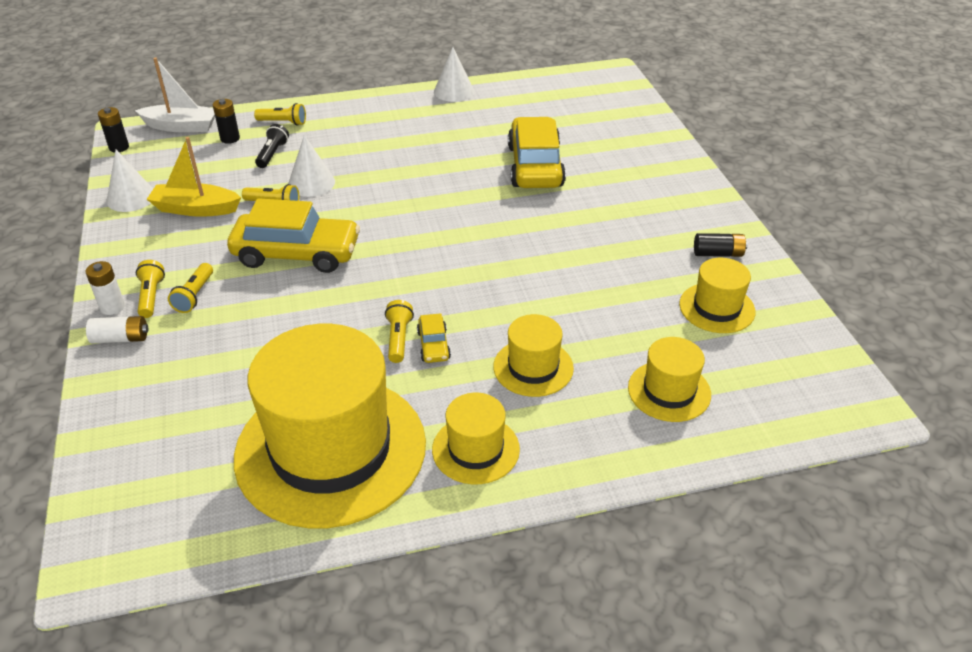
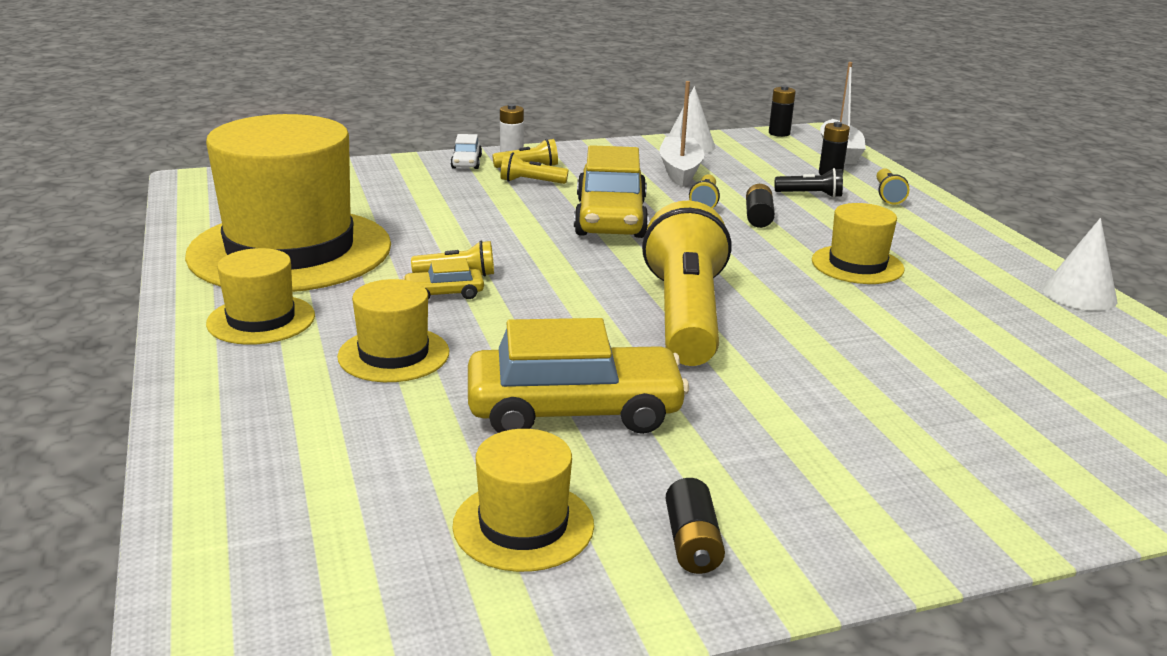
camera: 85 degrees right, 15 degrees down
(121, 338) = (466, 162): white battery -> white car
(195, 209) = (680, 171): yellow boat -> white boat
(311, 183) = (758, 217): white cone -> black battery
(475, 233) = (685, 315): none -> yellow flashlight
(535, 166) = (892, 361): yellow car -> yellow car (574, 410)
(669, 391) = (323, 459): yellow hat -> yellow hat (857, 265)

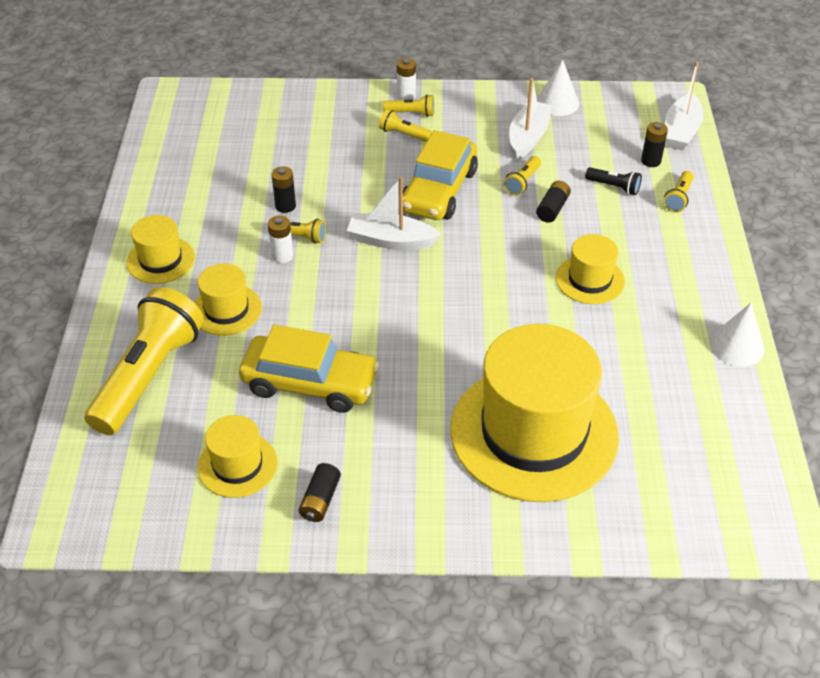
camera: 20 degrees right, 20 degrees up
(290, 250) = (202, 190): yellow hat -> yellow hat (533, 432)
(444, 294) = (282, 256): yellow car -> white battery
(466, 162) = (367, 100): white car -> none
(583, 263) = (391, 240): none -> white boat
(685, 315) = (429, 310): yellow flashlight -> yellow flashlight (148, 375)
(779, 133) = (647, 95): black battery -> black battery (285, 206)

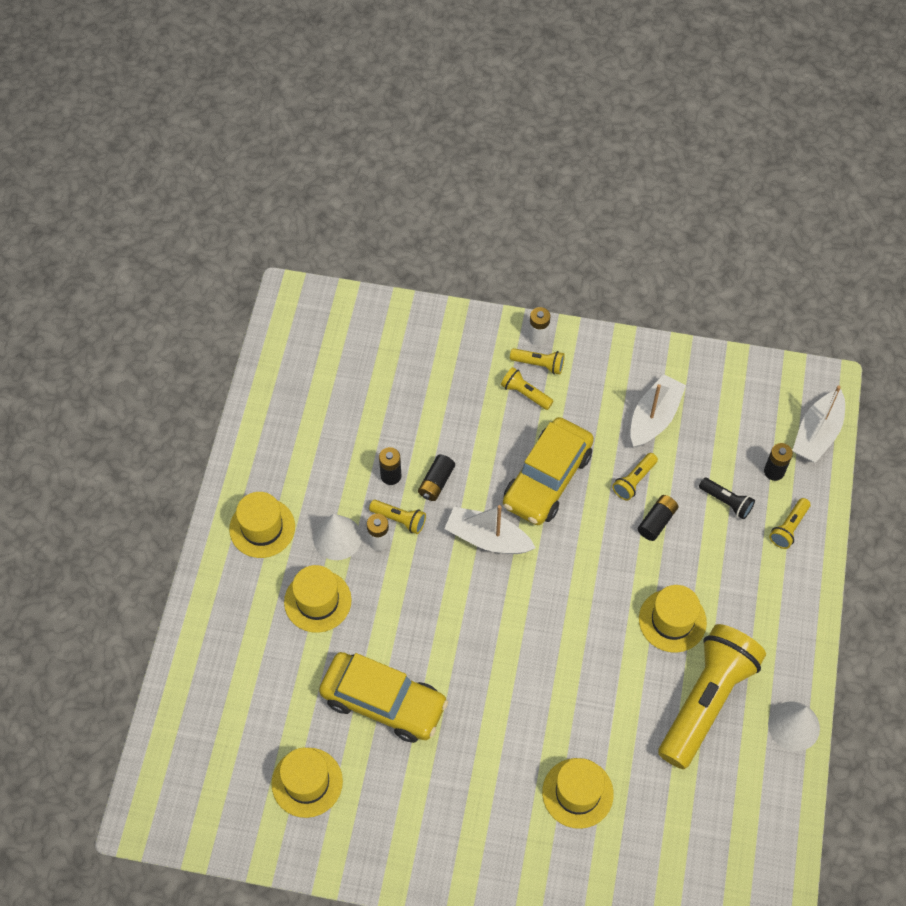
camera: 10 degrees right, 15 degrees up
(148, 375) = (238, 668): yellow flashlight -> yellow flashlight (706, 701)
(320, 500) = (374, 833): black battery -> black battery (436, 482)
(533, 432) = (577, 793): yellow hat -> yellow hat, size x0.46
(557, 102) = (696, 371): white cone -> white cone (337, 537)

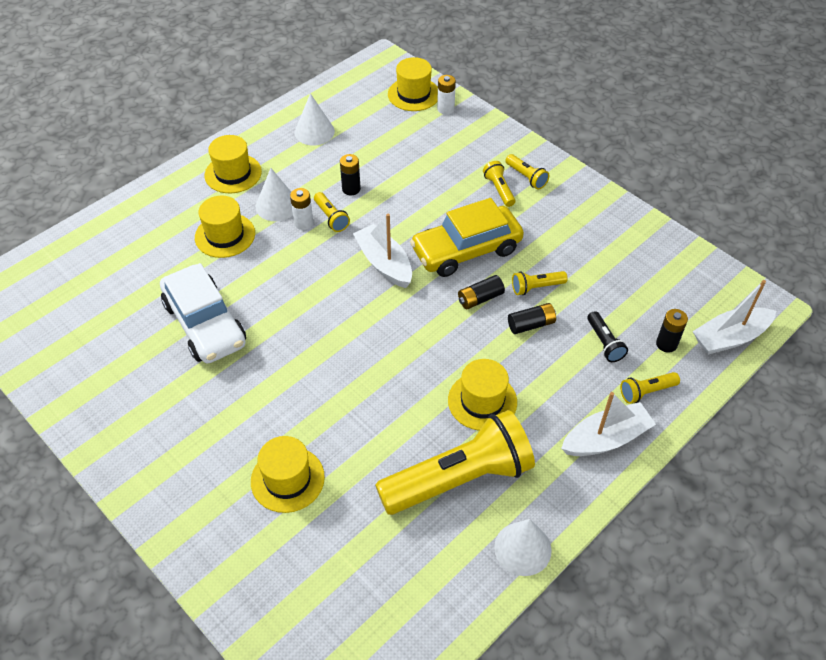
camera: 35 degrees right, 10 degrees down
(298, 430) = (314, 132): none -> white cone
(307, 782) = (100, 343): yellow hat -> yellow hat (413, 94)
(383, 702) = (205, 324): yellow car -> white car
(436, 482) = (380, 209): black battery -> black battery (480, 298)
(538, 337) = (541, 161): white battery -> white battery (445, 109)
(654, 417) = (590, 255): white boat -> white boat (605, 439)

